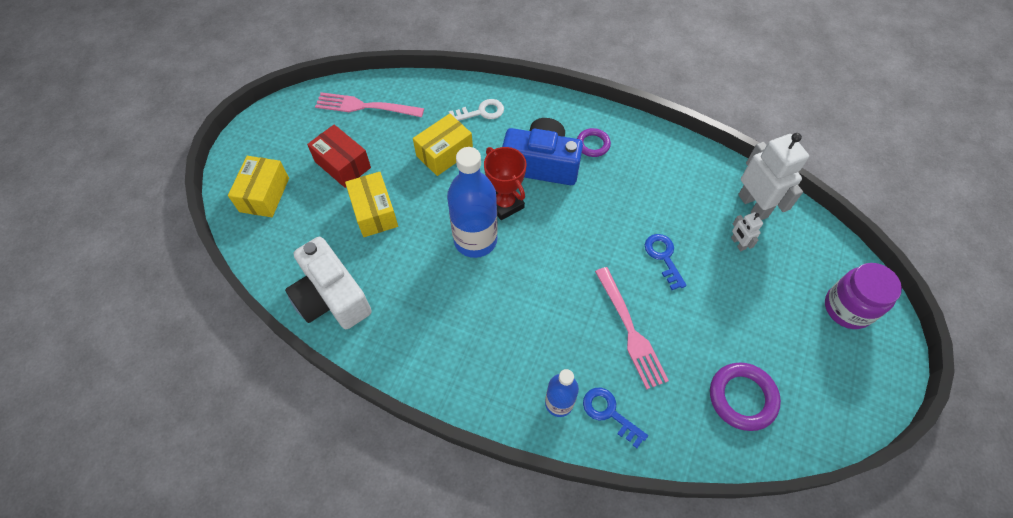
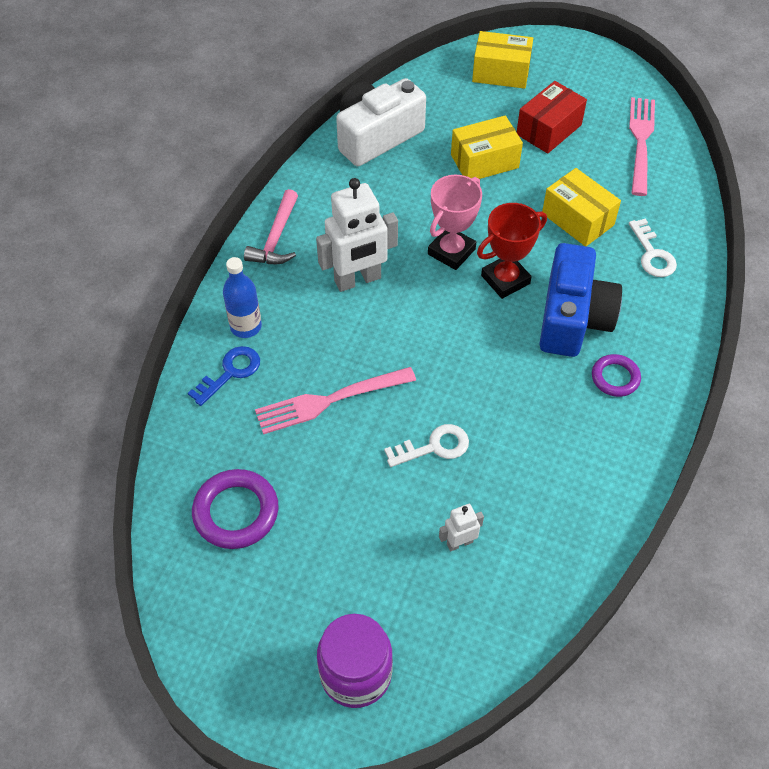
camera: 90 degrees right, 5 degrees down
(455, 382) = (276, 238): none -> pink hammer
(475, 240) = (451, 252): blue bottle -> pink trophy
(663, 257) = (433, 447): blue key -> white key
(753, 206) = (527, 575): white robot -> white robot (358, 280)

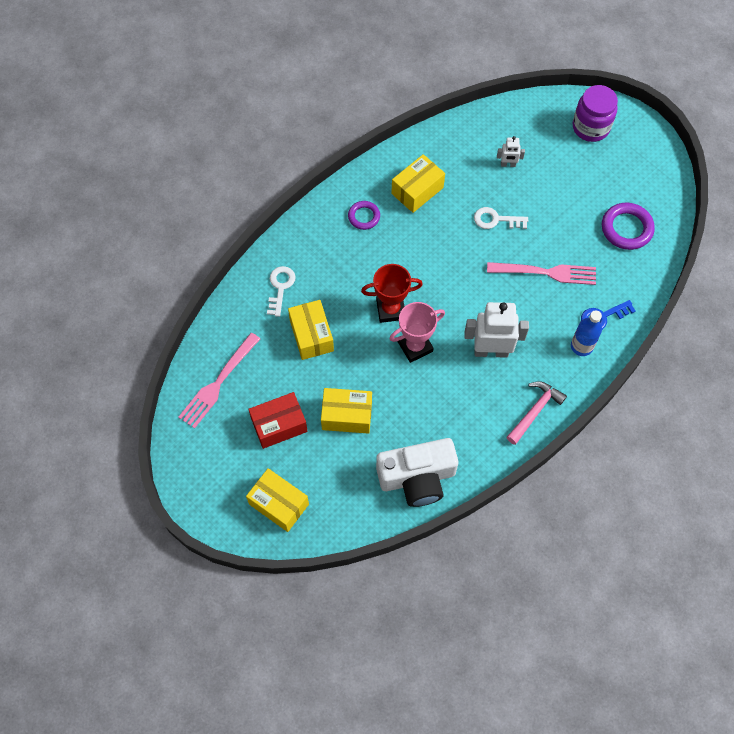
camera: 155 degrees left, 10 degrees up
(568, 444) = (417, 190): none -> yellow box
(573, 318) = (364, 264): blue camera -> none

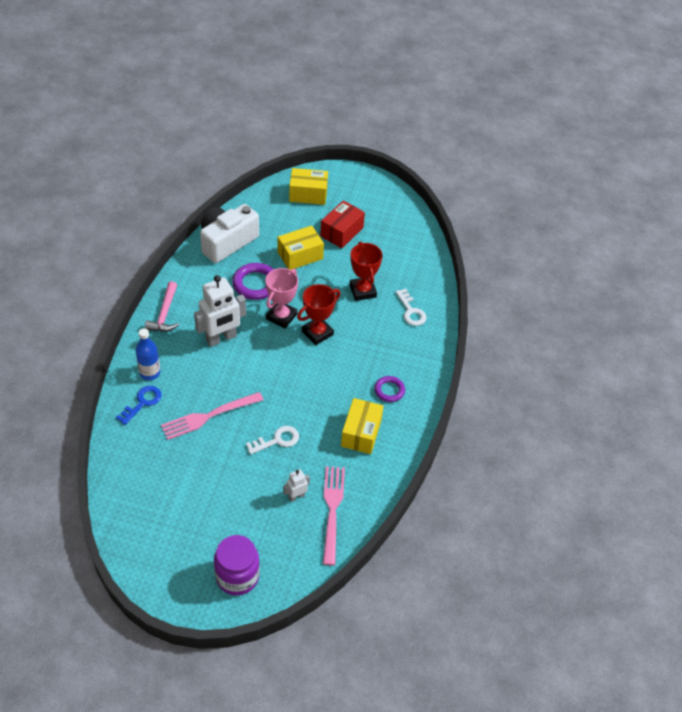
camera: 145 degrees right, 15 degrees down
(218, 383) = (402, 237): pink fork -> pink fork (332, 510)
(311, 335) = (362, 291): yellow box -> red trophy
(626, 228) = (154, 488): purple ring -> purple ring (255, 284)

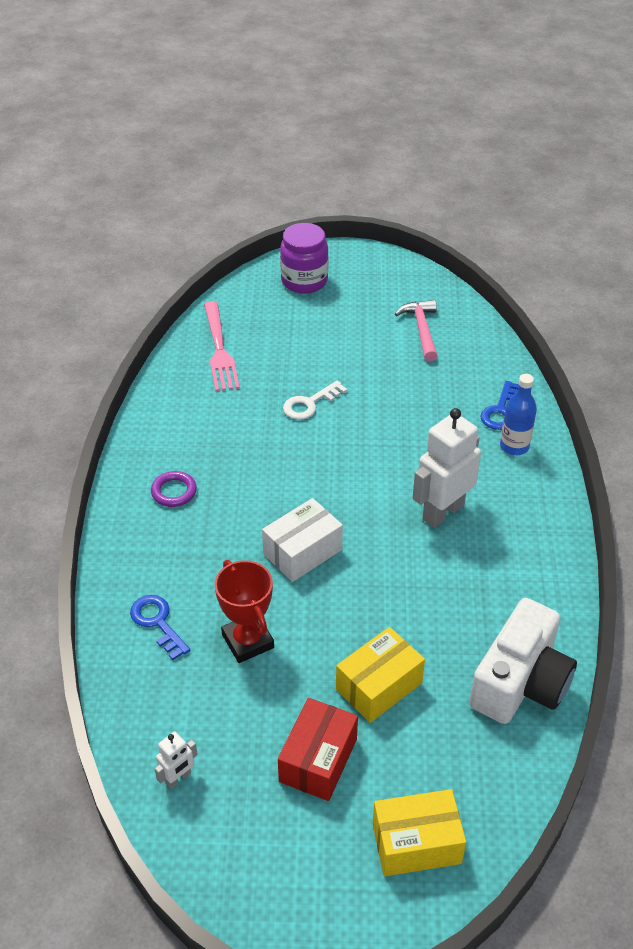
camera: 170 degrees right, 5 degrees down
(165, 314) = (545, 529): pink hammer -> pink hammer (421, 330)
(209, 416) = (408, 412): pink fork -> none
(255, 284) = (432, 611): purple ring -> none
(281, 317) = (367, 565): pink trophy -> none
(296, 496) = (266, 354): white robot -> white robot (178, 778)
(317, 333) = (302, 552): red trophy -> white box
(361, 433) = (203, 432): yellow box -> none
(411, 311) = (158, 623): white key -> blue key

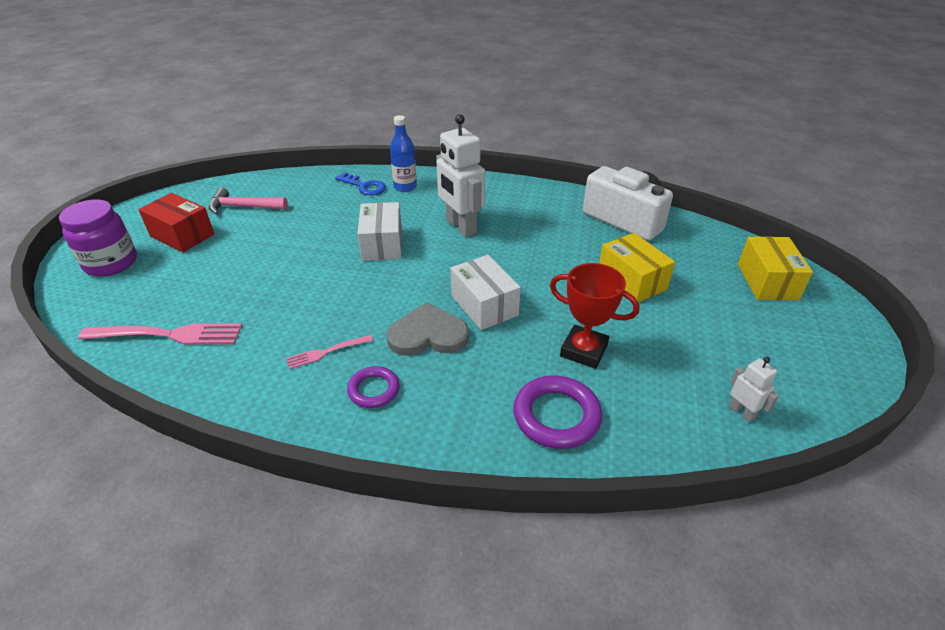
camera: 80 degrees left, 5 degrees down
(158, 623) = (556, 416): blue key -> purple ring
(214, 451) = (327, 352): none -> pink fork
(248, 641) = (584, 350): red trophy -> red trophy turned 45 degrees clockwise
(249, 515) = (428, 335): none -> grey heart
(310, 403) = (296, 280): white key -> none
(318, 760) = (706, 321): red box -> red box (182, 235)
(387, 452) = (382, 244): none -> white box

